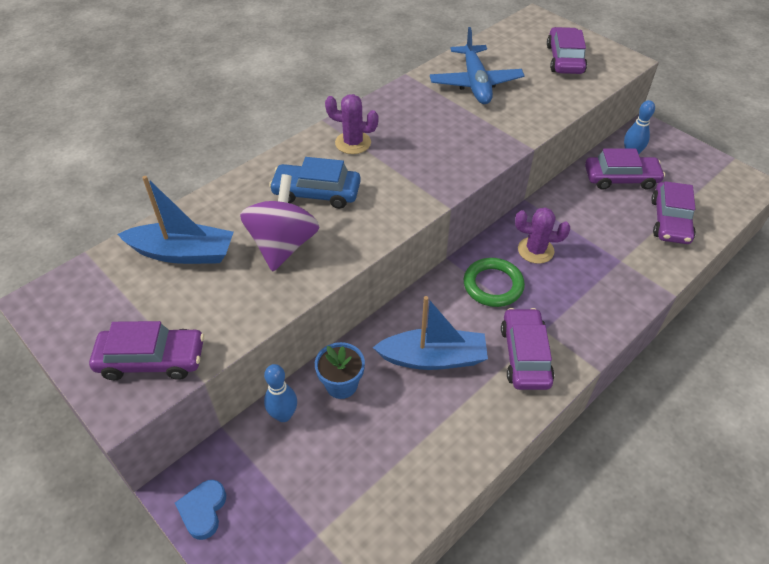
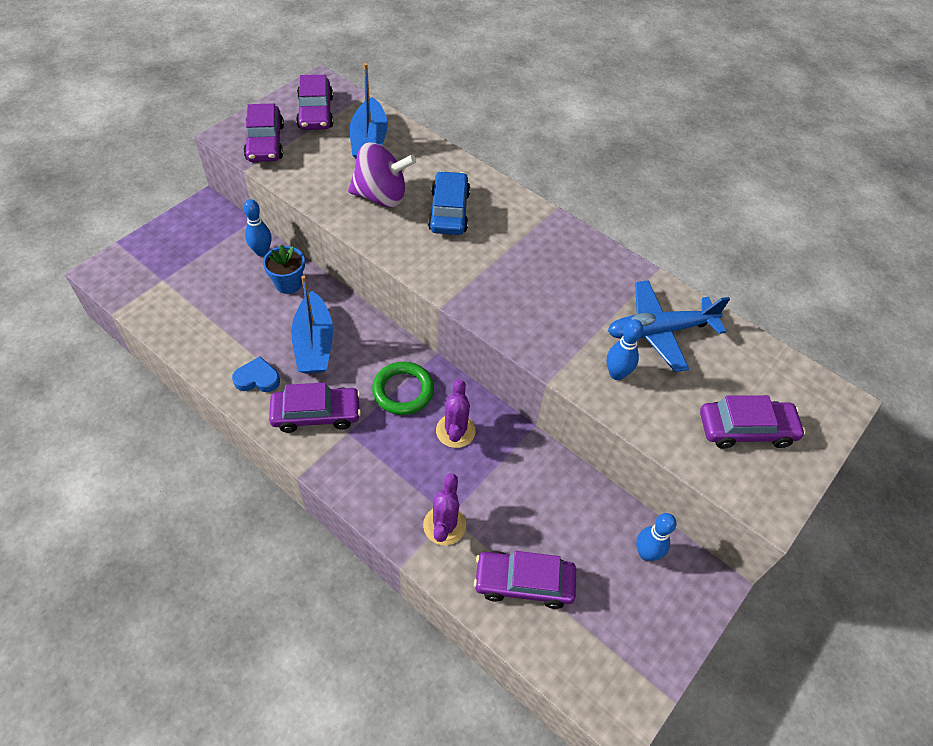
camera: 80 degrees right, 5 degrees up
(203, 510) = (189, 219): blue heart -> blue heart (257, 378)
(353, 143) = (526, 231): purple cactus -> purple cactus (444, 525)
(520, 110) = (616, 374): none -> blue bowling pin
(621, 178) = (593, 534): purple car -> purple car (315, 112)

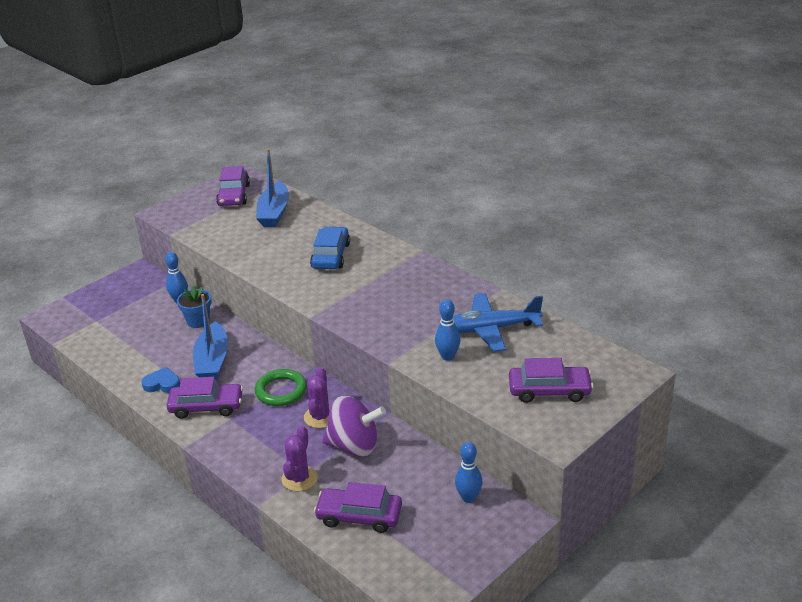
camera: 10 degrees right, 20 degrees down
(265, 142) = (189, 216): purple car -> none
(381, 196) = (277, 248): purple spinning top -> purple spinning top (354, 446)

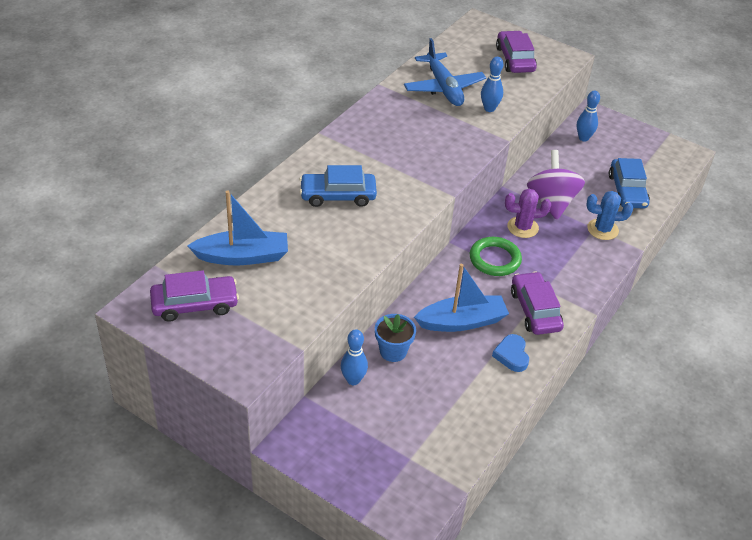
camera: 105 degrees left, 10 degrees up
(299, 478) = (602, 229): purple cactus -> blue cactus
(359, 516) = (627, 191): purple car -> blue car

